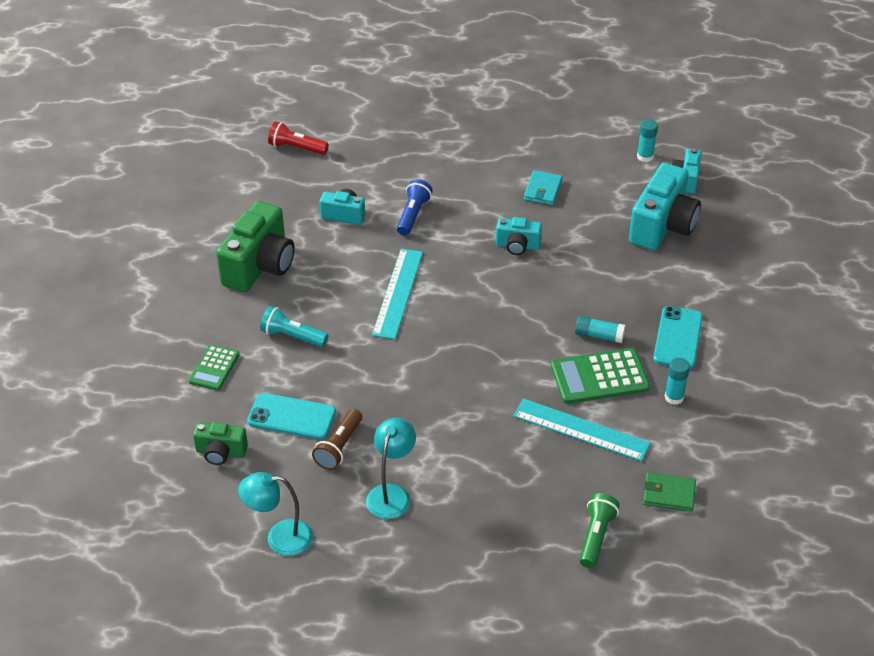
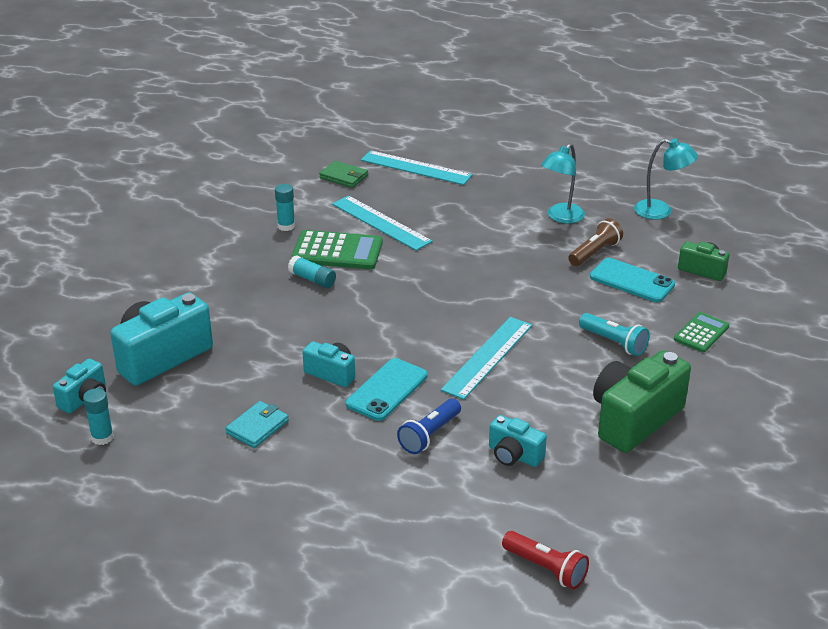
camera: 160 degrees left, 10 degrees down
(596, 536) = (416, 168): green flashlight -> turquoise ruler
(678, 338) = (243, 263): turquoise phone -> turquoise phone (387, 390)

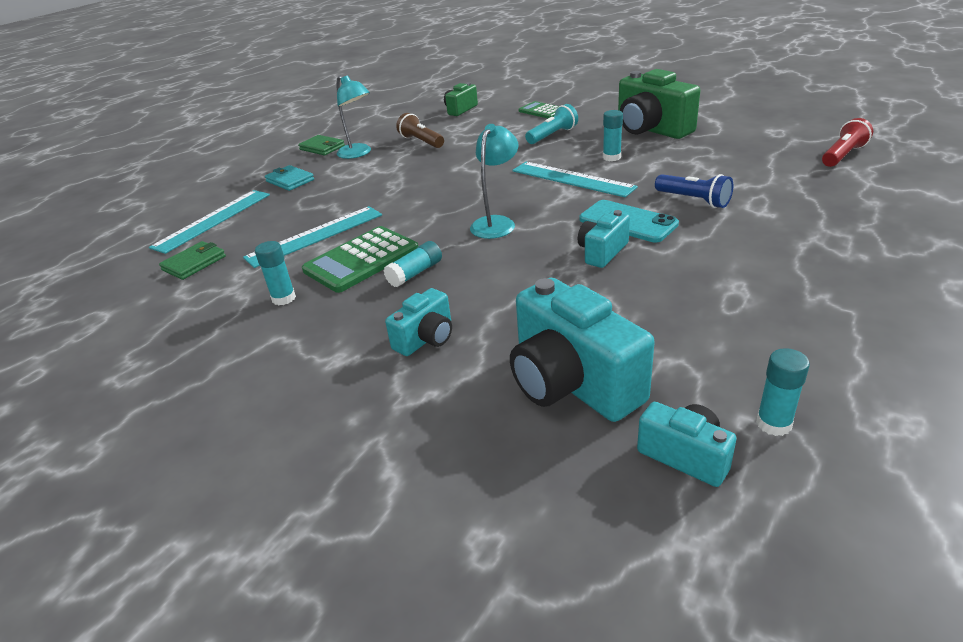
camera: 80 degrees left, 0 degrees up
(257, 427) = (709, 293): turquoise wallet -> turquoise wallet (290, 180)
(337, 251) = (361, 260): green calculator -> green calculator turned 150 degrees counterclockwise
(514, 455) = (710, 167): turquoise camera -> turquoise camera (426, 339)
(545, 385) = (611, 157): none -> turquoise glue stick
(578, 193) = (322, 148): none -> green wallet
(632, 281) = (468, 130): turquoise phone -> none
(661, 211) = (371, 121): turquoise lamp -> turquoise lamp (496, 223)

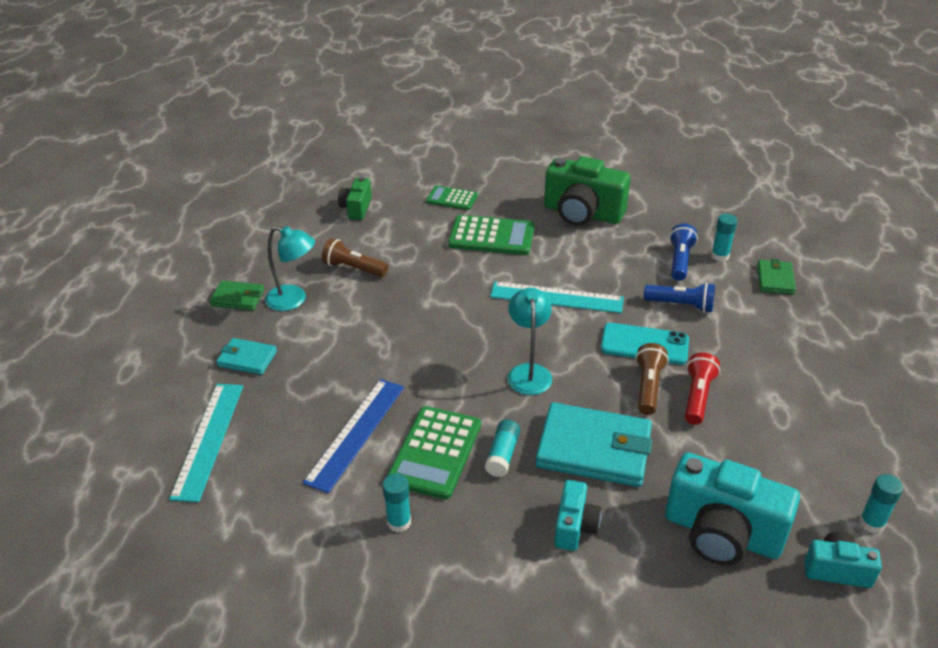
camera: 30 degrees left, 5 degrees up
(194, 263) = (250, 506): green wallet -> green wallet (775, 279)
(315, 236) = (356, 433): turquoise ruler -> blue ruler
(502, 286) = (594, 449): none -> turquoise wallet
(552, 135) = (491, 236): turquoise flashlight -> green calculator
(602, 252) = (648, 387): turquoise camera -> brown flashlight
(611, 157) = (572, 260): turquoise glue stick -> turquoise glue stick (720, 256)
(722, 170) = (680, 261): none -> blue flashlight
(843, 155) = (763, 224): red flashlight -> red flashlight (697, 396)

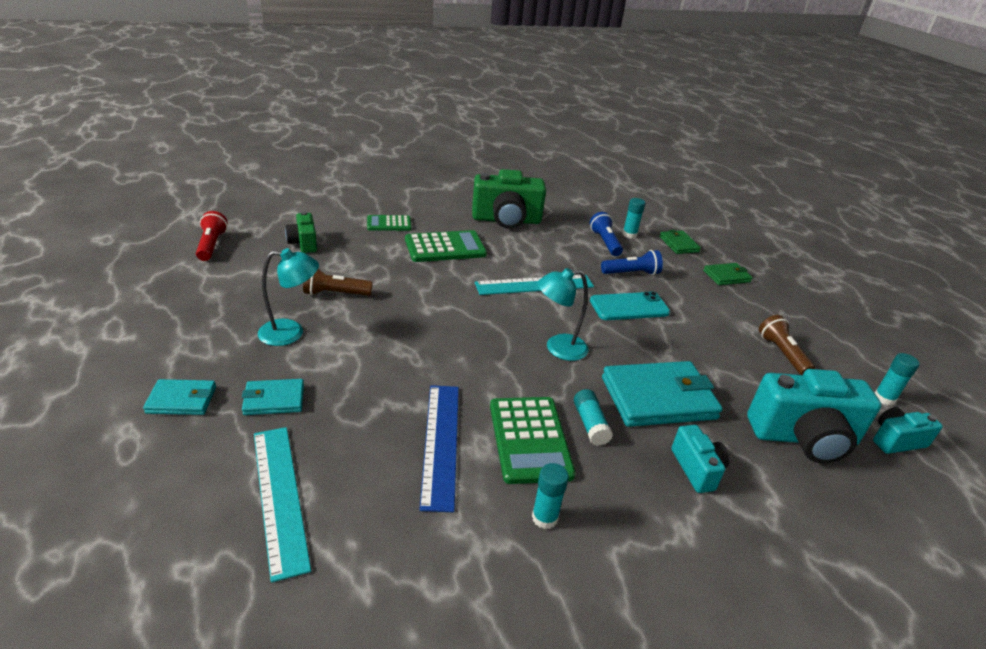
camera: 30 degrees left, 5 degrees down
(181, 341) = (181, 400): none -> turquoise wallet
(238, 298) = (225, 343): green wallet -> green wallet (726, 276)
(529, 372) = (558, 348): turquoise lamp -> turquoise lamp turned 75 degrees counterclockwise
(648, 387) = (658, 338): brown flashlight -> brown flashlight (782, 353)
(697, 396) = (698, 337): red flashlight -> red flashlight (212, 245)

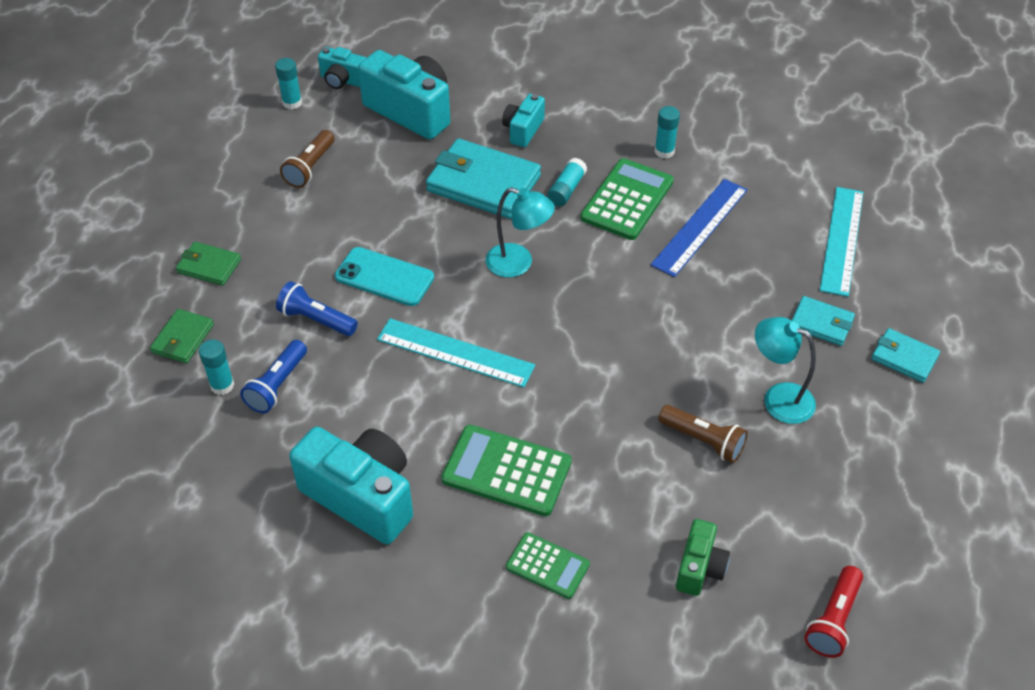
camera: 140 degrees left, 15 degrees up
(506, 220) = (361, 496): green camera -> turquoise camera

